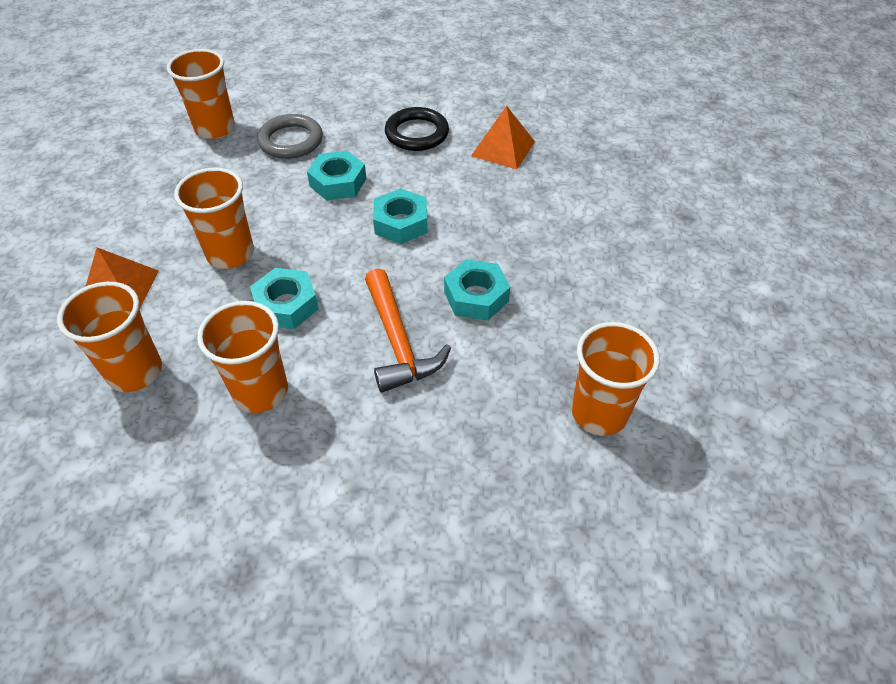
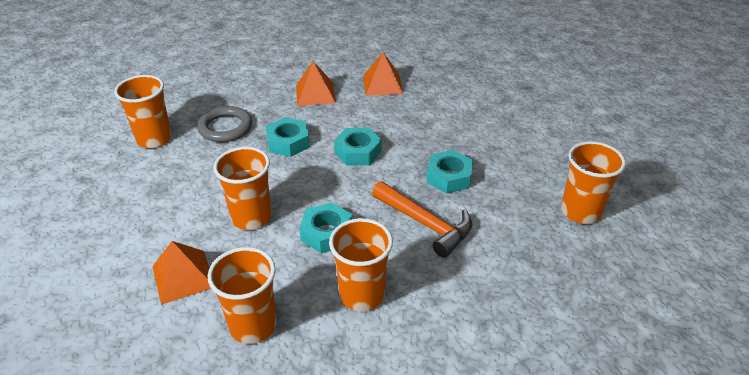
camera: 30 degrees left, 10 degrees down
(417, 133) = (315, 93): black ring -> orange pyramid

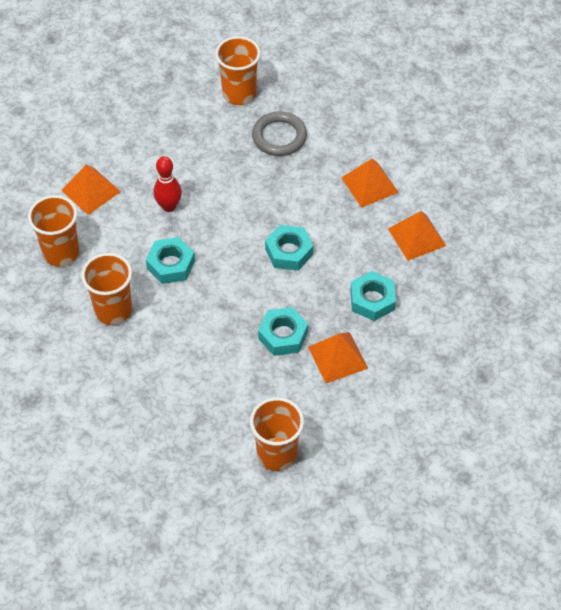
camera: 70 degrees right, 15 degrees up
(251, 217) = (169, 206): orange cup -> red bowling pin
(288, 142) = (279, 193): turquoise nut -> turquoise nut (372, 300)
(426, 224) = (210, 333): orange hammer -> none
(485, 151) = (337, 357): none -> orange pyramid

